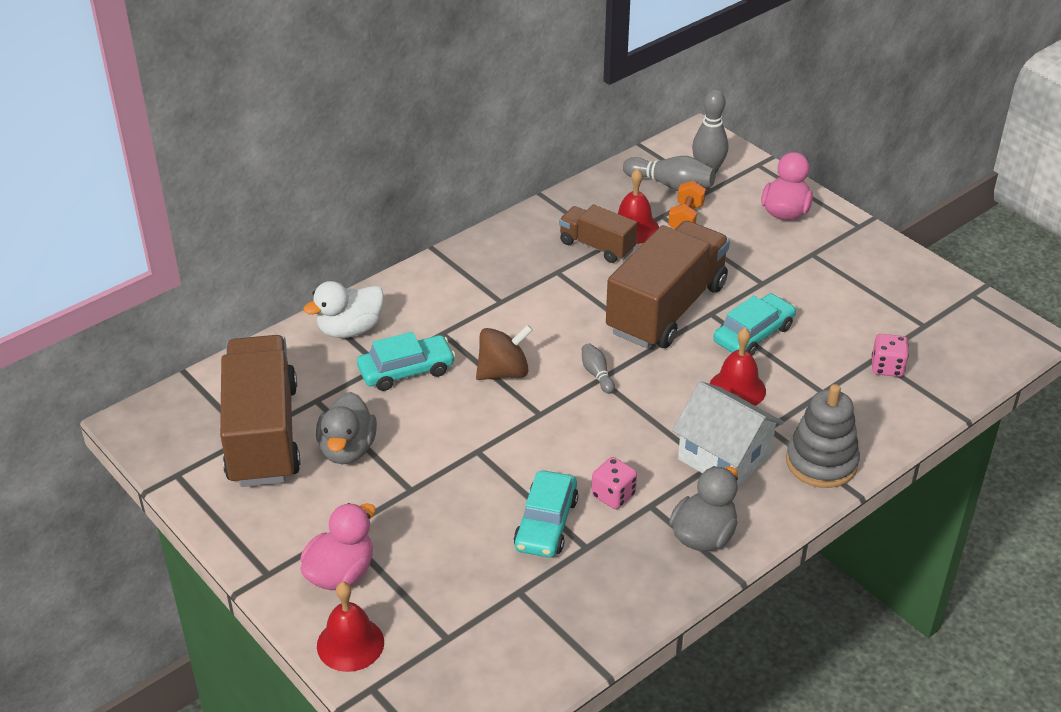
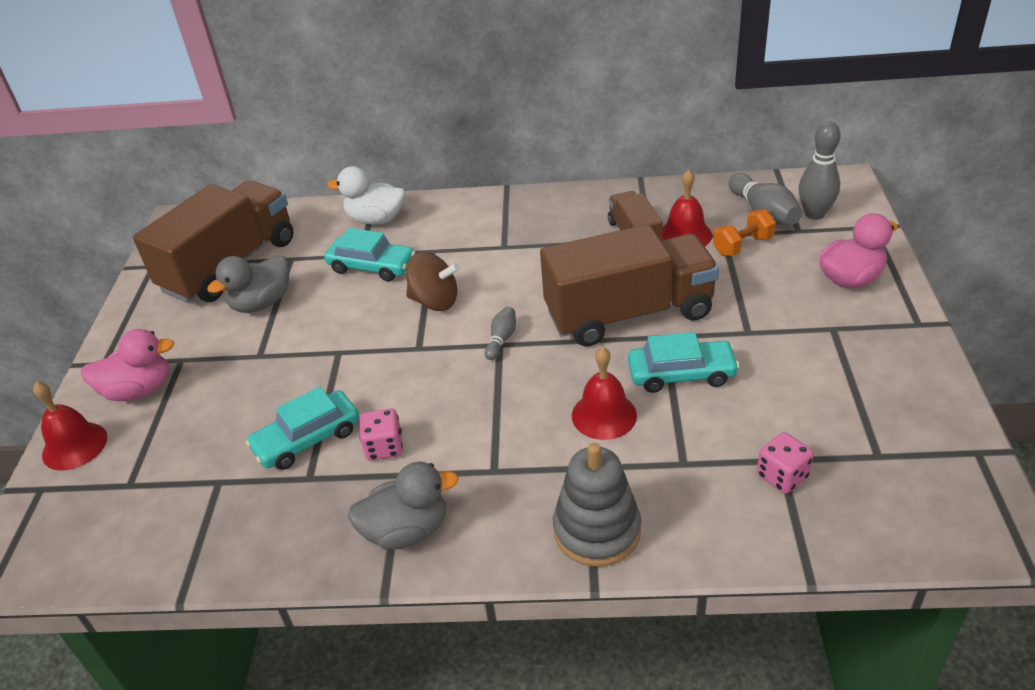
camera: 45 degrees right, 0 degrees up
(724, 457) = (514, 470): white house -> none

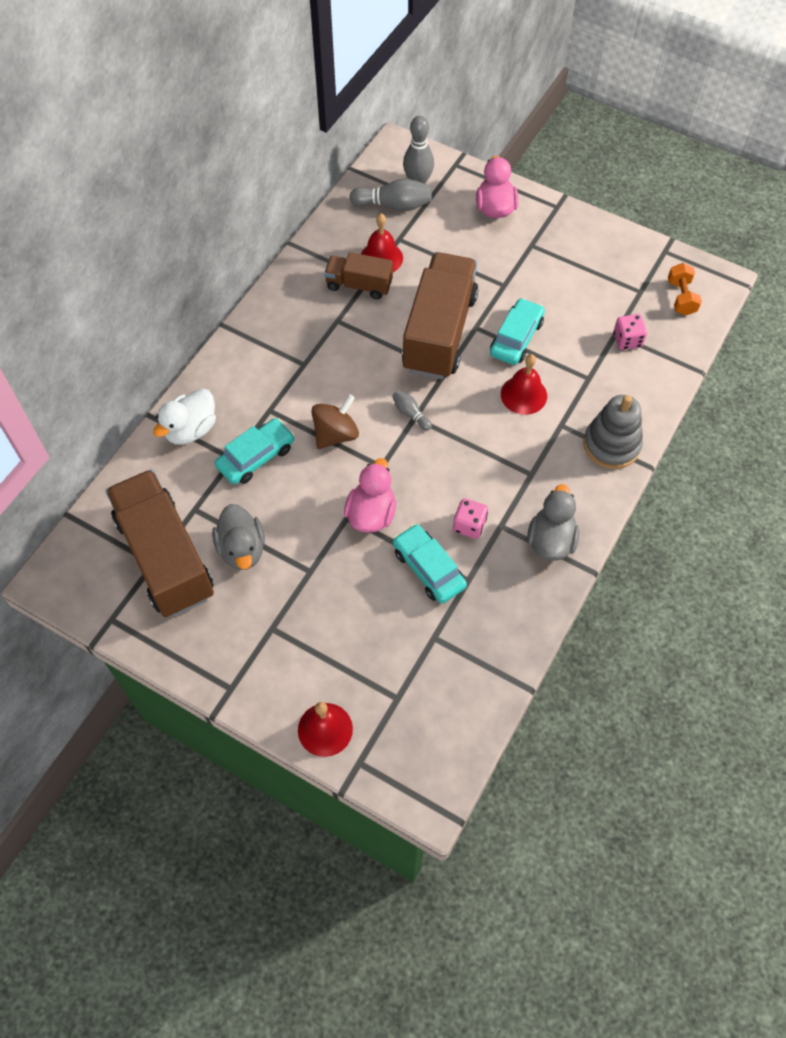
camera: 65 degrees left, 20 degrees up
(139, 390) = (289, 668): pink duck -> pink duck (371, 514)
(307, 439) = (428, 568): turquoise car -> turquoise car turned 150 degrees clockwise
(742, 246) = (419, 236): orange dumbbell -> orange dumbbell (681, 297)

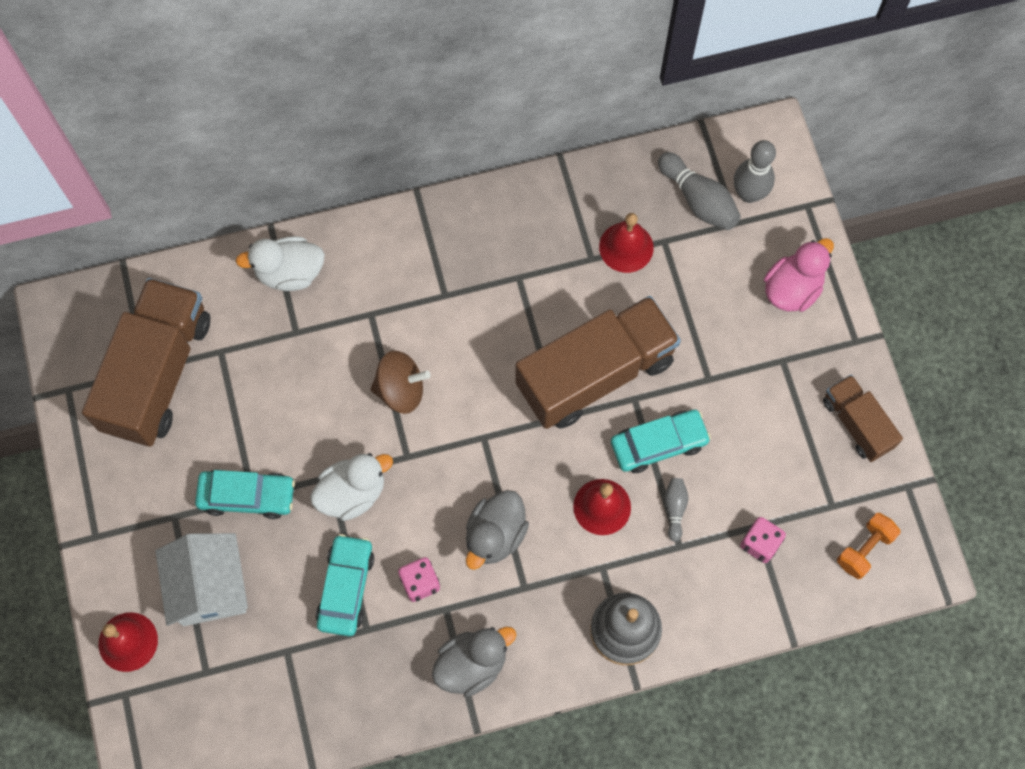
camera: 45 degrees right, 10 degrees up
(242, 549) = (220, 424): grey duck -> grey duck (495, 535)
(256, 457) = (315, 349): turquoise car -> turquoise car (247, 496)
(342, 647) = (209, 587): none -> white house
(359, 285) = (575, 258): brown truck -> brown truck (857, 424)
(371, 514) = (352, 493): pink duck -> white duck
(410, 414) = (483, 430): grey bowling pin -> grey bowling pin (674, 509)

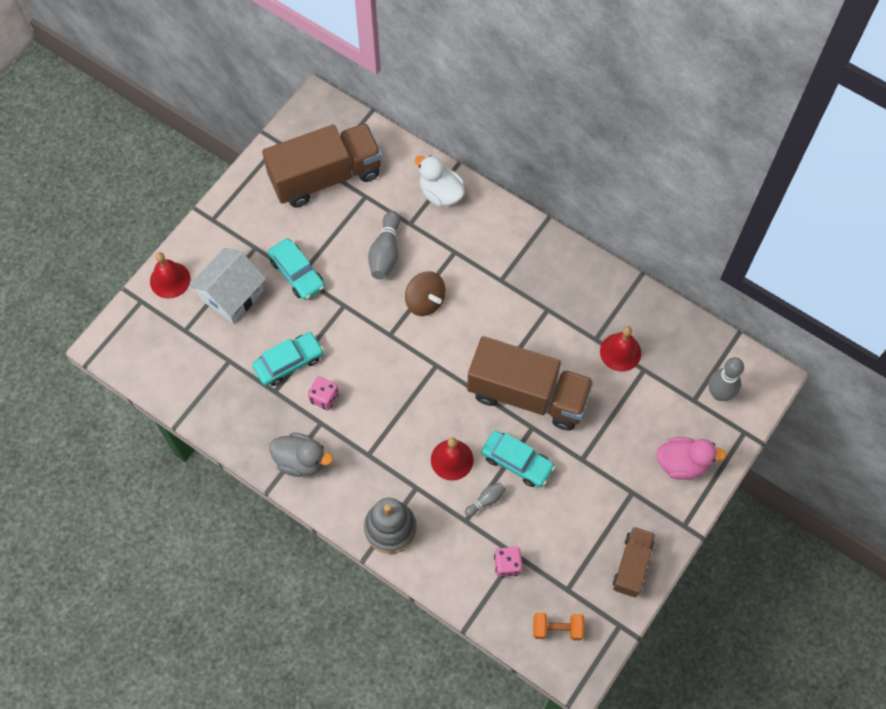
camera: 50 degrees right, 5 degrees down
(352, 493) = (344, 323): white duck -> none
(495, 535) = (385, 415): grey duck -> none
(698, 200) = (688, 369): grey bowling pin -> grey bowling pin (385, 253)

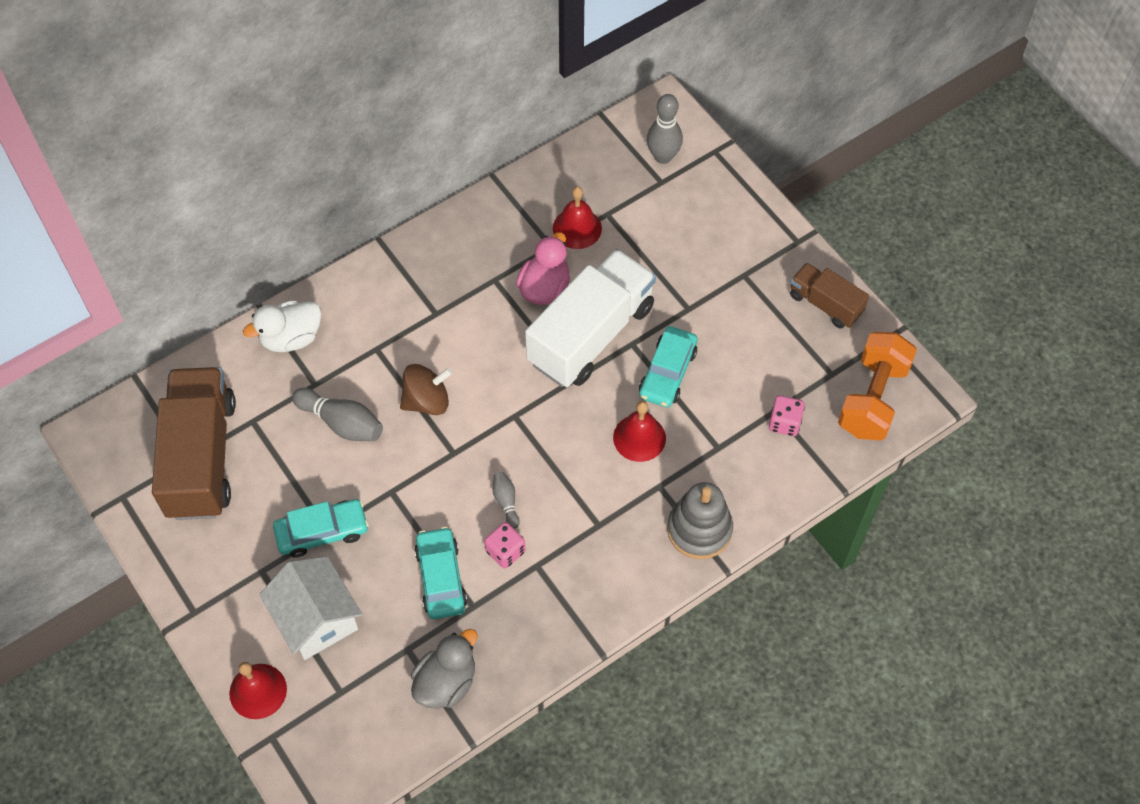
camera: 70 degrees left, 5 degrees down
(301, 461) = (578, 603): grey duck -> grey duck (446, 682)
(486, 500) = (702, 419): grey bowling pin -> grey bowling pin (506, 502)
(517, 462) = (667, 372): turquoise car -> turquoise car turned 150 degrees clockwise
(527, 395) = (591, 335): brown truck -> white truck
(557, 629) = (872, 398): orange dumbbell -> orange dumbbell, size x1.78
(682, 464) = (729, 218): pink duck -> pink duck (545, 288)

